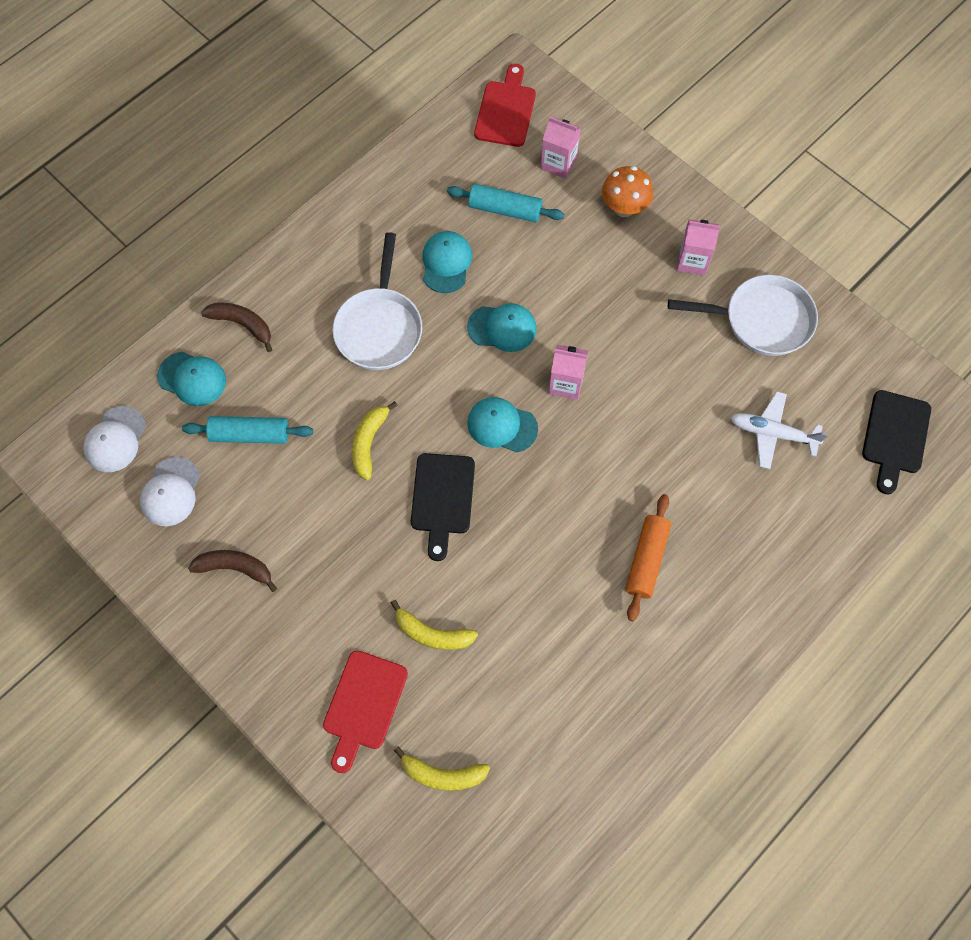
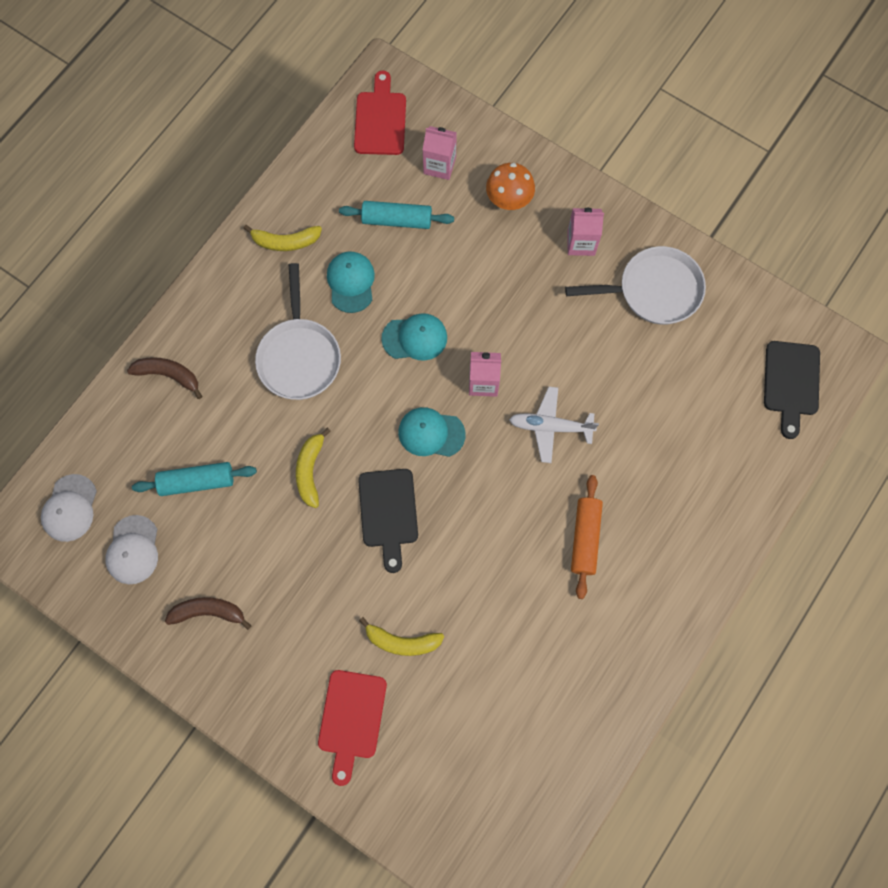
camera: 10 degrees left, 5 degrees up
(192, 379) = (131, 436): turquoise cap -> none
(442, 774) = (434, 769): yellow banana -> yellow banana (285, 241)
(772, 433) = (680, 398): white plane -> white plane (550, 427)

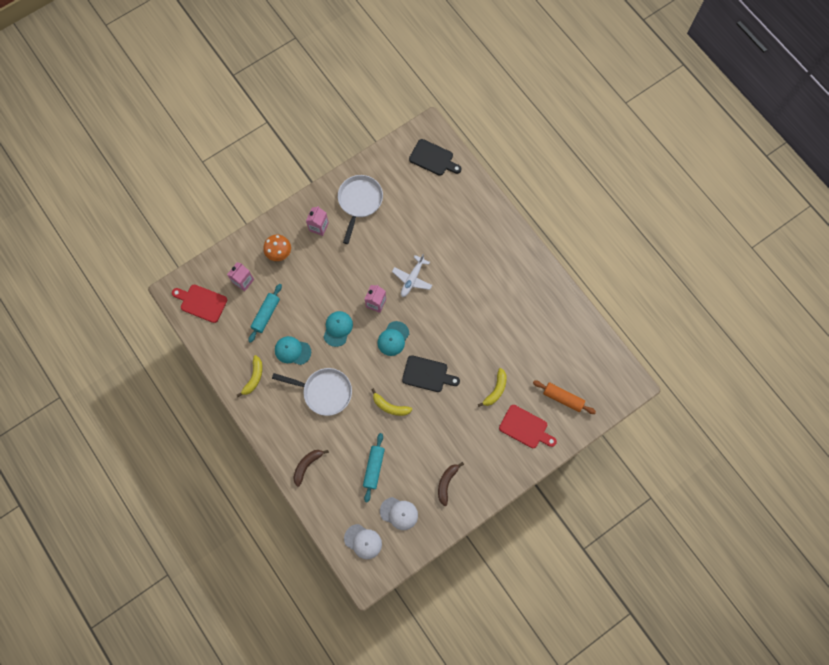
camera: 70 degrees left, 0 degrees up
(585, 538) = (475, 284): orange rolling pin -> orange rolling pin (563, 398)

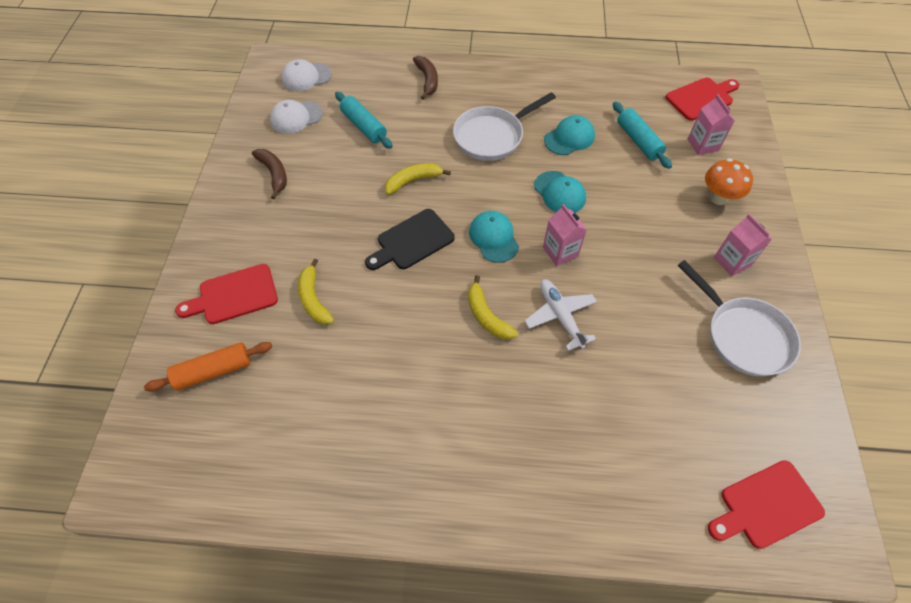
camera: 130 degrees right, 15 degrees down
(254, 378) = (567, 92): yellow banana -> yellow banana (487, 316)
(433, 158) = (766, 506): black cutting board -> red cutting board

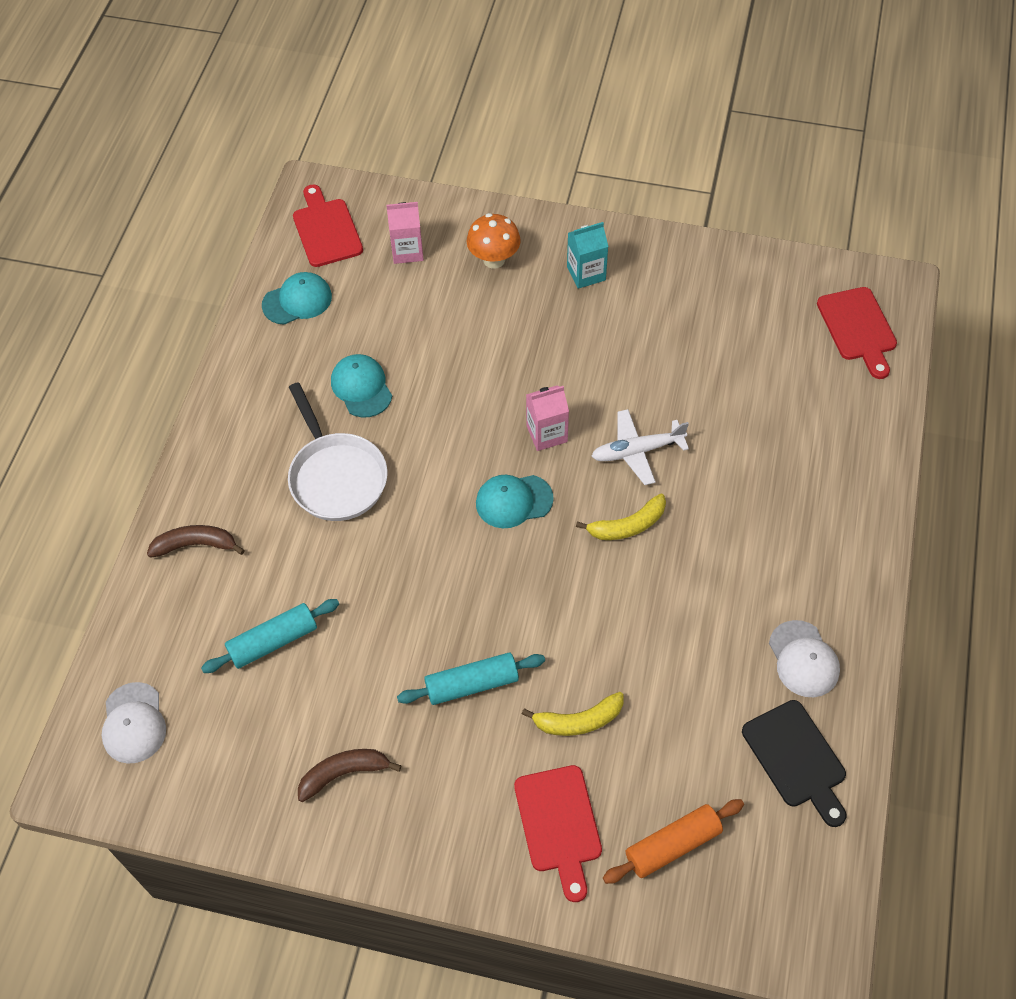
camera: 80 degrees left, 0 degrees up
(214, 371) = (672, 845): orange rolling pin -> orange rolling pin turned 75 degrees clockwise
(296, 117) = (227, 740): white cap -> white cap (803, 659)
(412, 241) = (503, 595): black cutting board -> black cutting board (796, 758)
(413, 181) = (398, 584): yellow banana -> none
(559, 193) = (454, 416): turquoise cap -> turquoise cap (297, 301)
(638, 141) = (385, 314): turquoise rolling pin -> turquoise rolling pin (472, 684)
(732, 261) = (586, 273): pink carton -> turquoise carton
(743, 336) = (680, 292): white pan -> none

